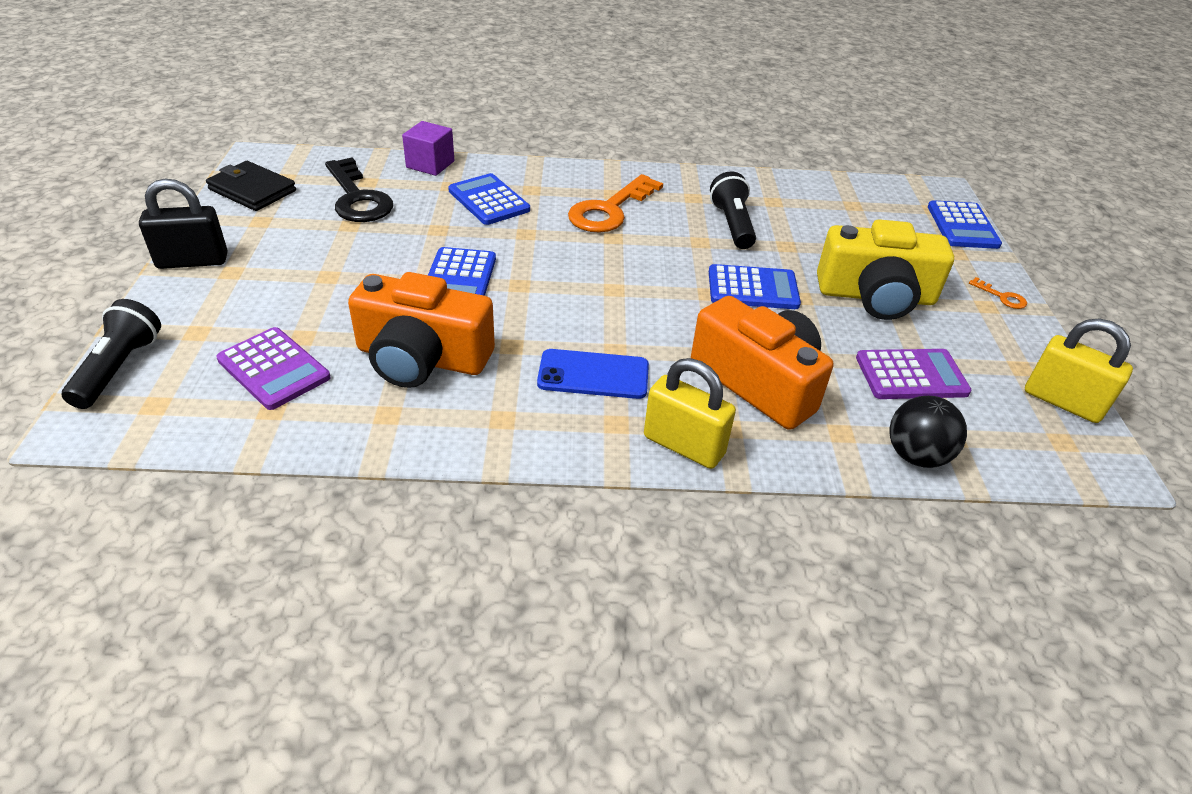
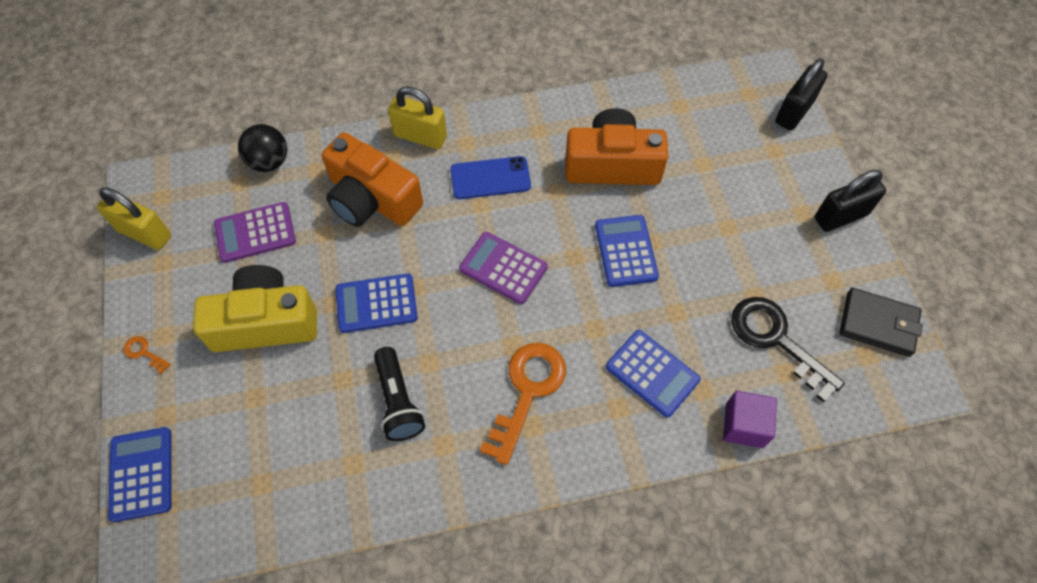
camera: 170 degrees right, 20 degrees up
(119, 368) = (794, 112): black flashlight -> black padlock
(273, 369) = (701, 133): purple calculator -> purple calculator (503, 268)

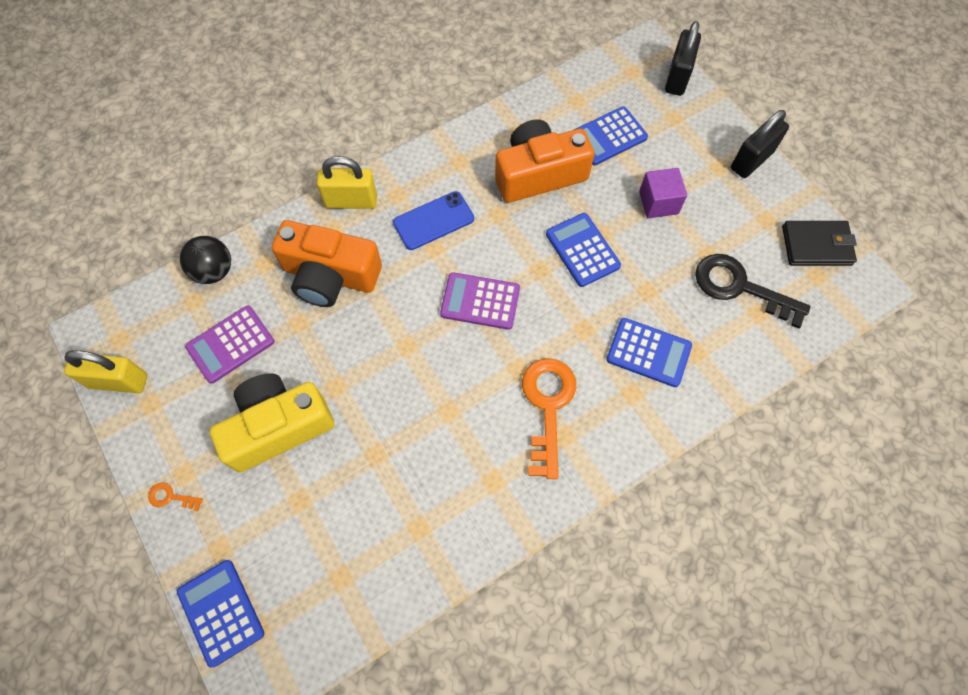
camera: 20 degrees left, 5 degrees up
(376, 303) = (377, 373): blue calculator -> blue calculator (608, 136)
(398, 401) = (435, 456): black flashlight -> none
(744, 425) = (742, 371): purple cube -> purple cube (658, 202)

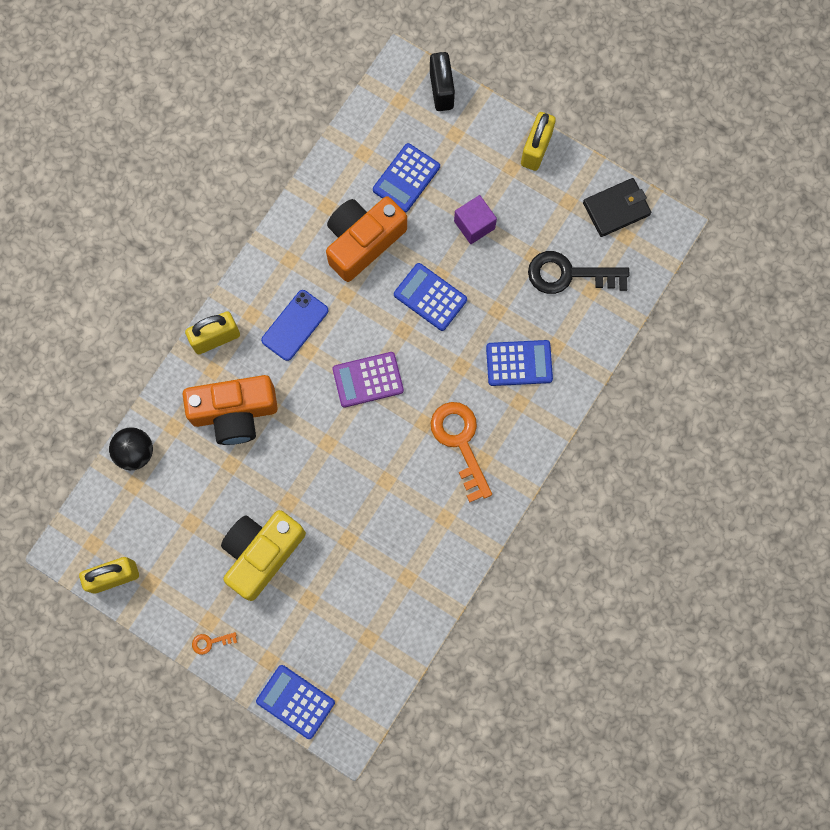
camera: 25 degrees left, 10 degrees up
(230, 344) = (186, 506): purple calculator -> none
(751, 160) = (536, 149): black padlock -> yellow padlock

